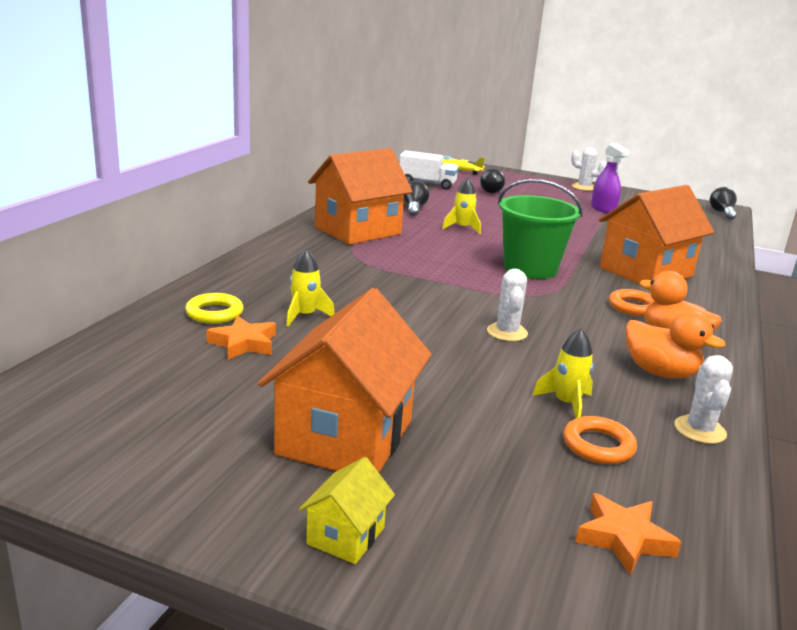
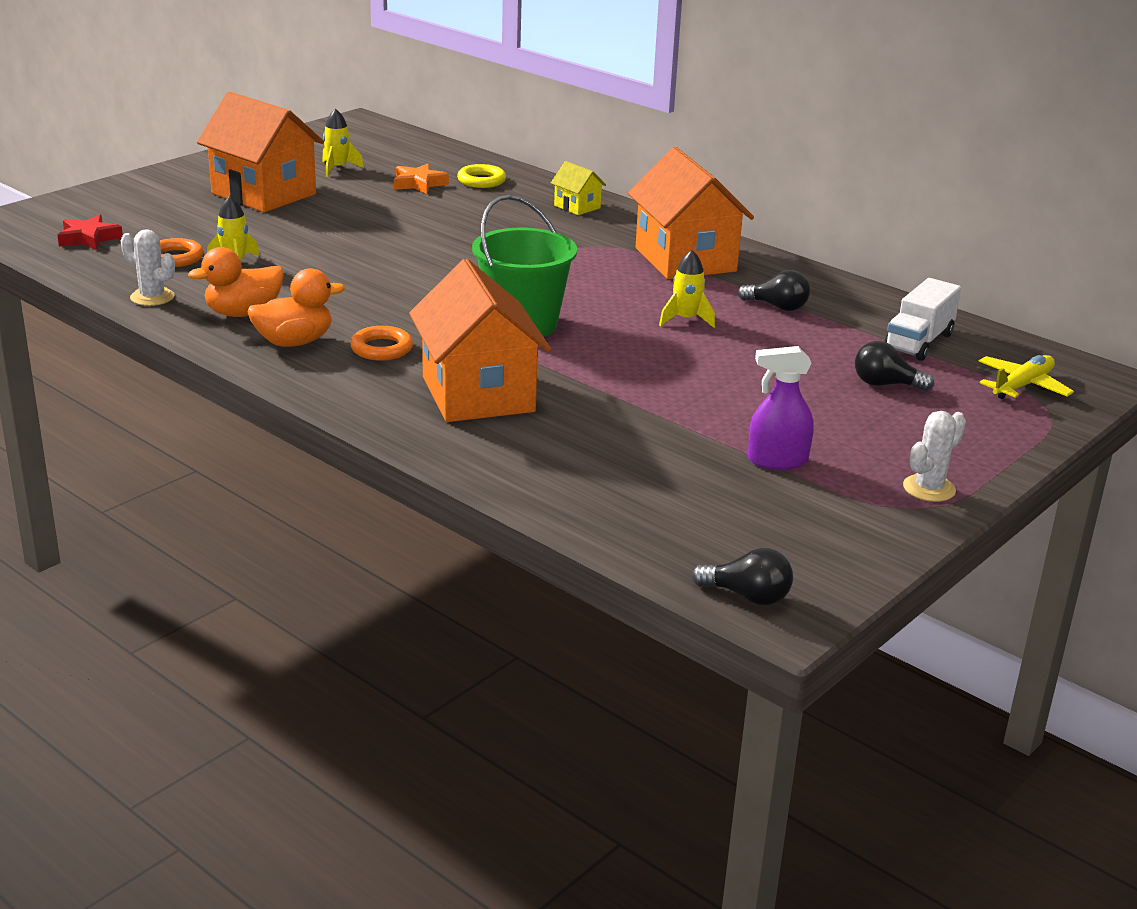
camera: 110 degrees right, 5 degrees up
(305, 316) = (457, 207): yellow rocket -> yellow rocket (337, 168)
(346, 536) = (174, 181): yellow house -> yellow house (577, 207)
(507, 332) = (369, 272): white cactus -> none
(624, 538) = (89, 238): orange star -> red star

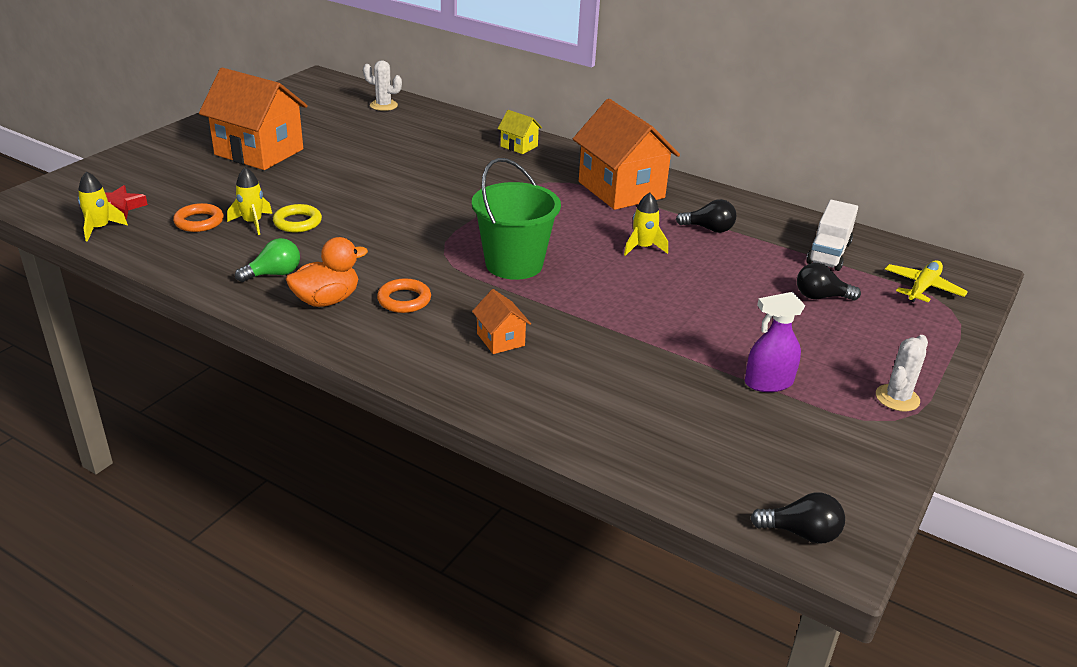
camera: 10 degrees left, 5 degrees up
(152, 297) = (189, 264): white cactus -> white cactus (383, 105)
(243, 313) = (274, 274): orange duck -> green light bulb
(337, 168) = (314, 123): yellow rocket -> yellow rocket (100, 228)
(419, 184) = (385, 133): orange star -> none
(478, 394) = (500, 339): orange house -> orange house, size x0.45
(481, 181) = (435, 127): yellow ring -> yellow ring (297, 222)

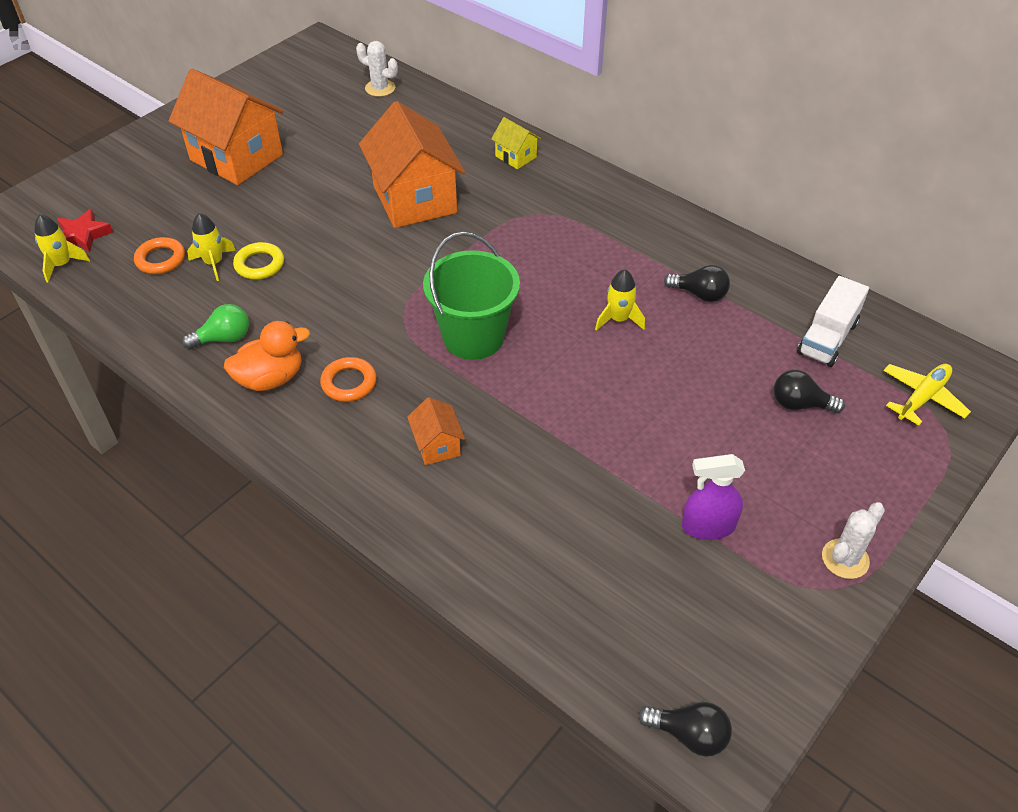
camera: 10 degrees right, 15 degrees up
(621, 190) = (615, 229): orange house -> orange house (414, 199)

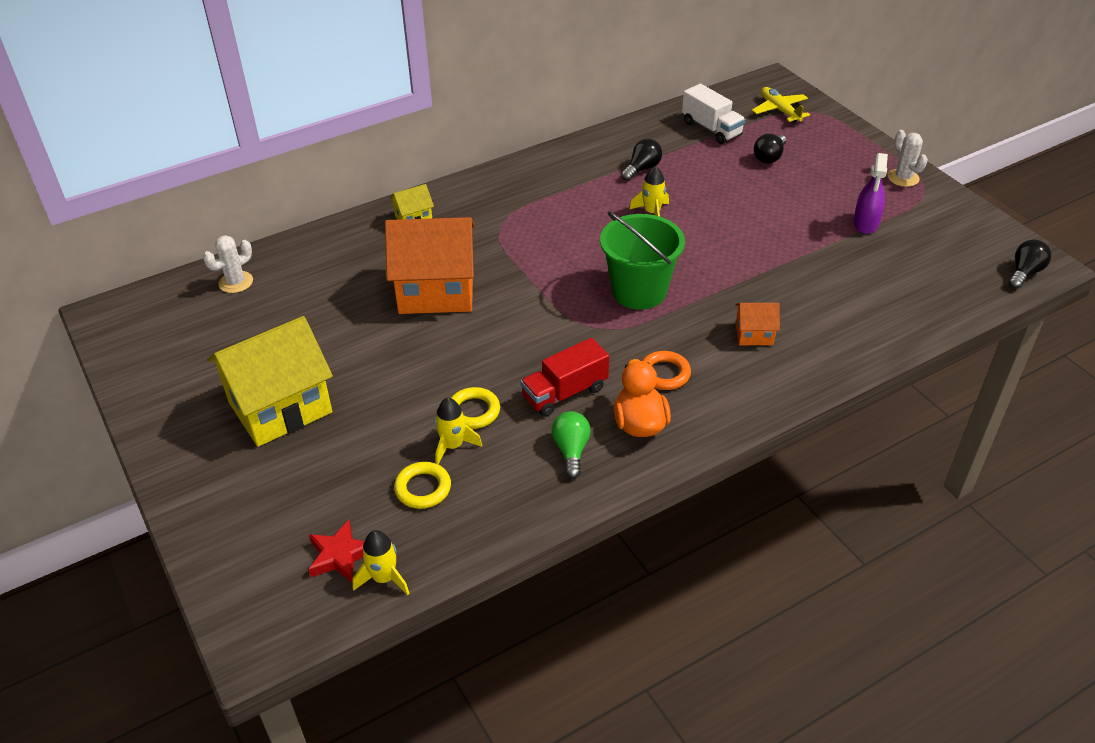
camera: 70 degrees left, 5 degrees down
(160, 259) = (423, 488): orange ring -> yellow ring
(236, 157) = (280, 407): orange house -> yellow house
(300, 317) = (565, 393): none -> red truck

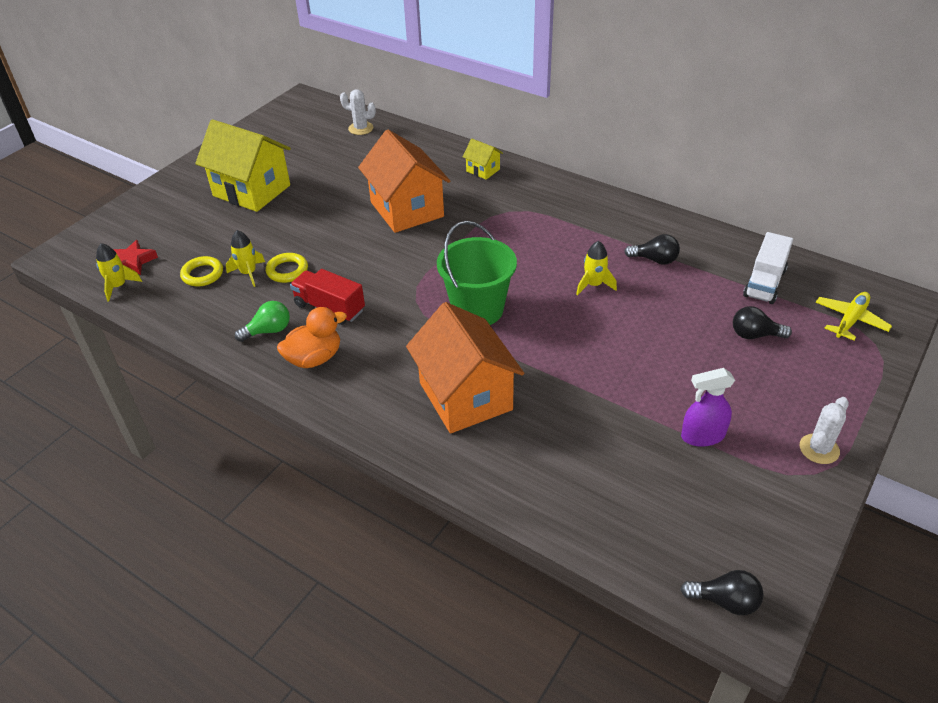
camera: 65 degrees right, 0 degrees up
(664, 374) = (381, 355): orange ring -> none
(754, 334) = (465, 396): orange house -> orange house, size x2.22

